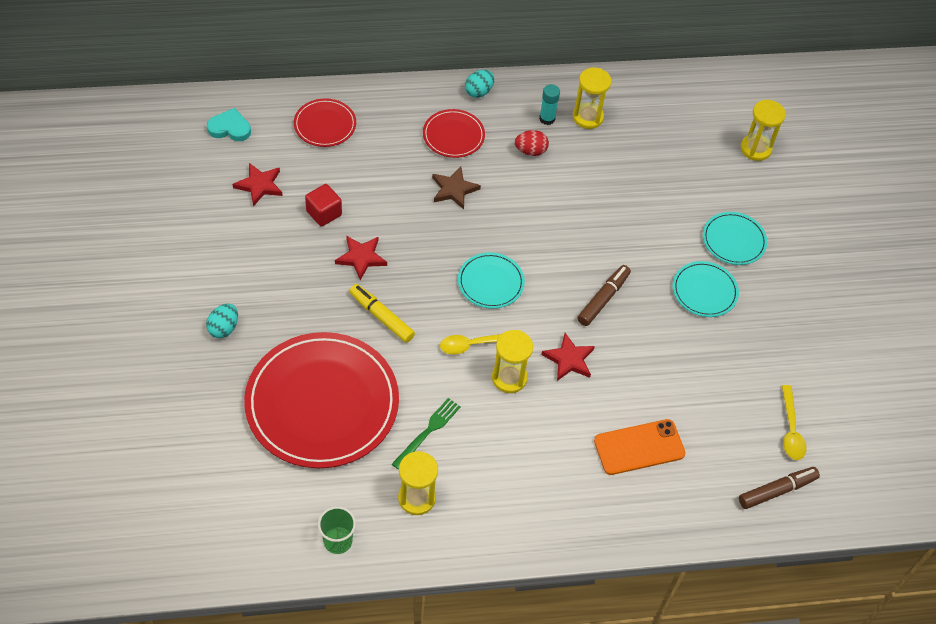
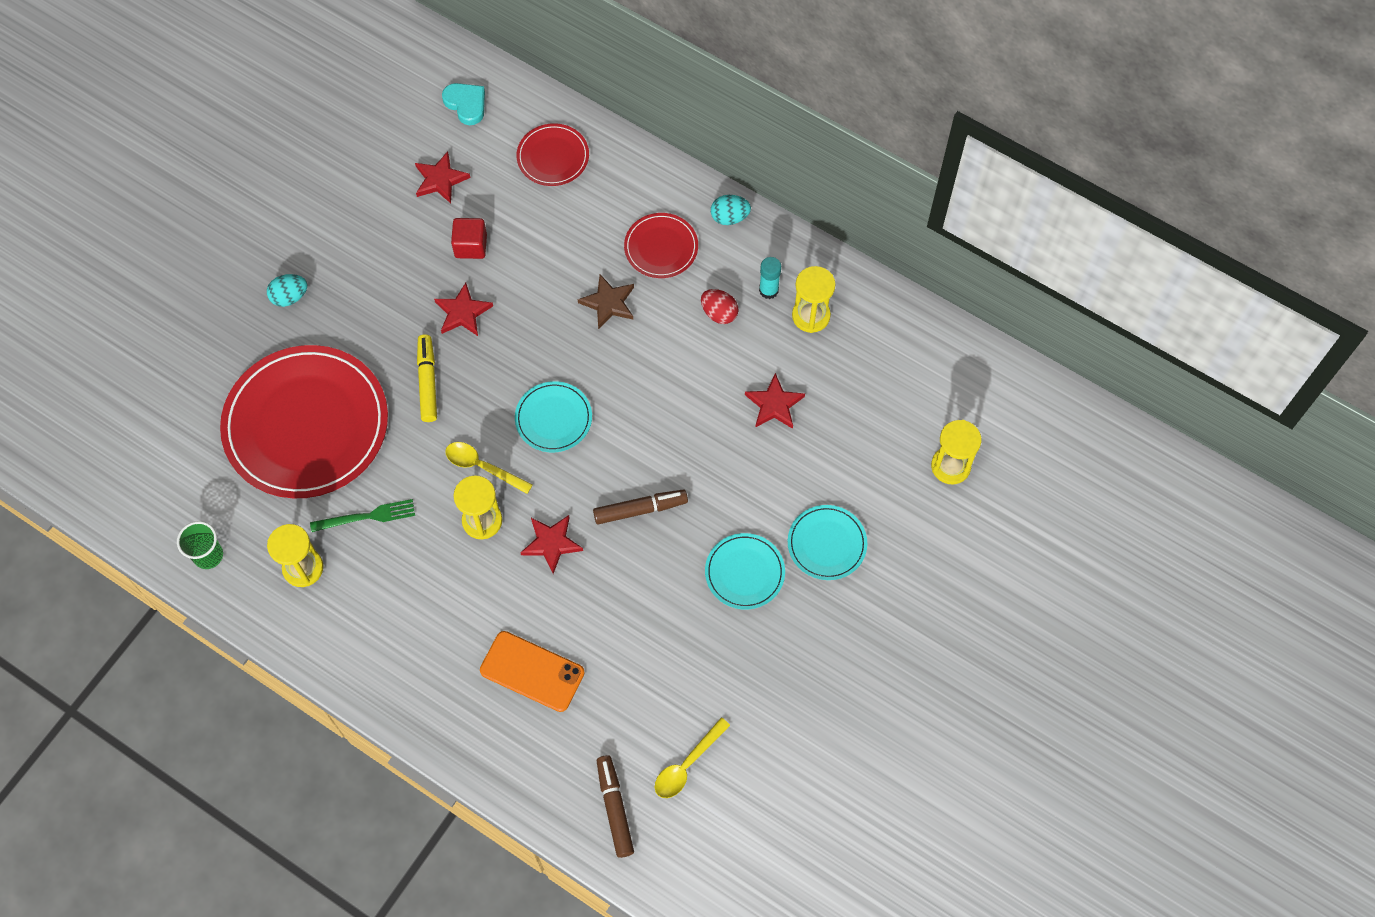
camera: 45 degrees right, 10 degrees up
(619, 182) = (774, 404): none -> red star
(777, 490) = (614, 808): brown marker -> brown marker turned 120 degrees counterclockwise

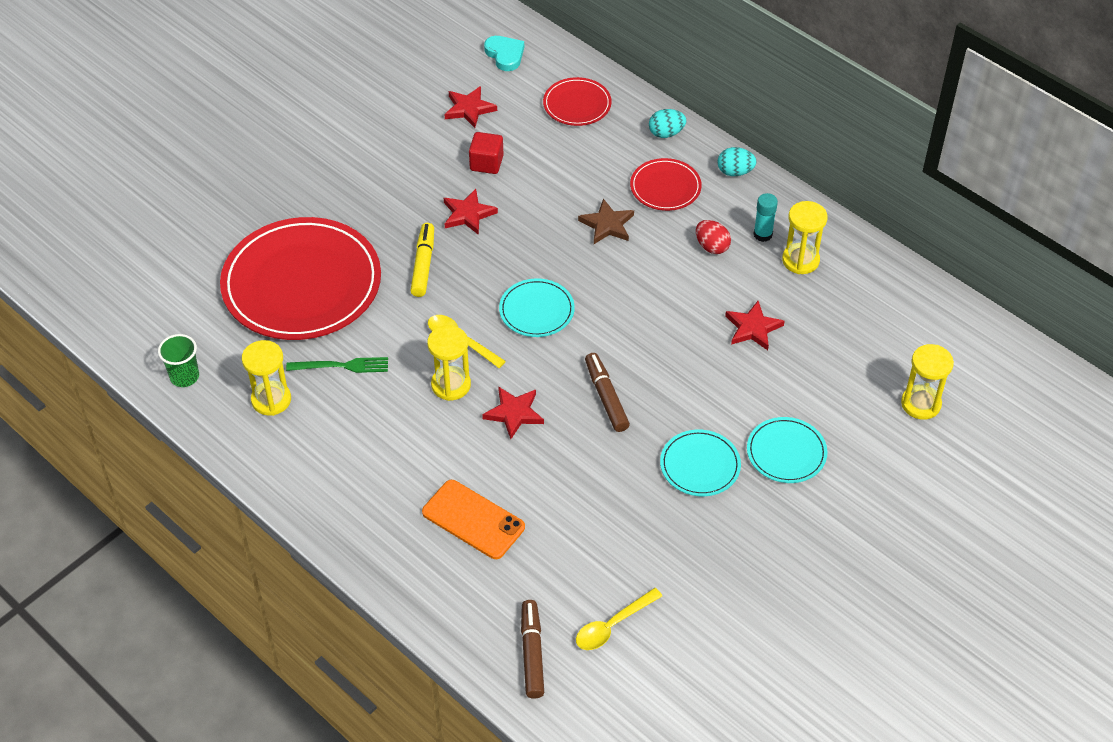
camera: 10 degrees right, 15 degrees down
(290, 297) = (310, 181): turquoise egg -> turquoise egg (666, 133)
(640, 509) = (606, 397): brown marker -> brown marker turned 105 degrees counterclockwise

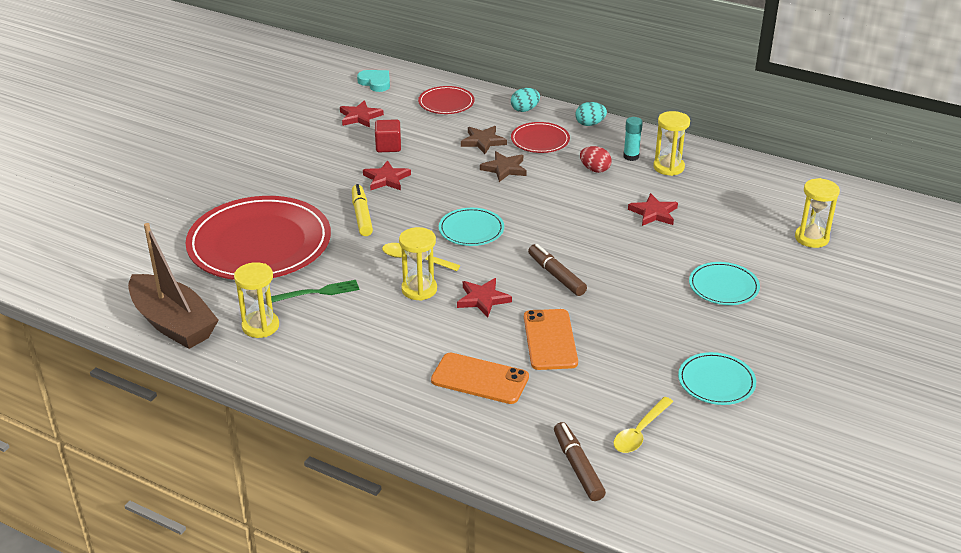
camera: 15 degrees left, 15 degrees down
(184, 376) = (173, 323): green cup -> brown boat
(565, 484) = (550, 340): none -> orange phone
(598, 176) = (483, 141): none -> brown star
(700, 465) = (657, 307): turquoise plate -> turquoise plate (716, 381)

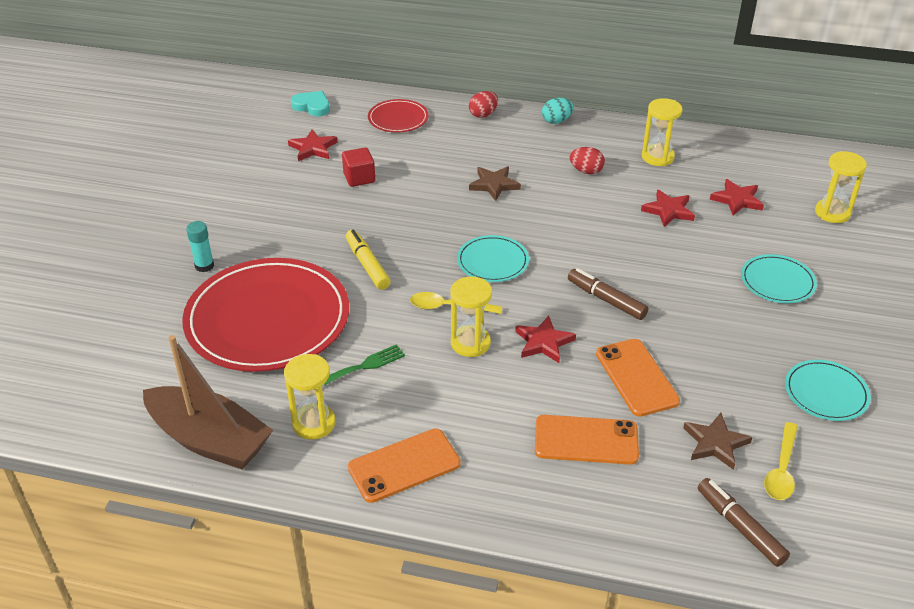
camera: 15 degrees left, 5 degrees up
(318, 369) = (404, 465): none -> orange phone
(386, 179) = (374, 217): red star -> red star (737, 200)
(483, 141) = (457, 157): brown star -> brown star (715, 443)
(525, 109) = (483, 114): turquoise egg -> red egg
(540, 140) = (515, 147): red plate -> none
(631, 156) = (615, 151): turquoise glue stick -> turquoise glue stick (204, 266)

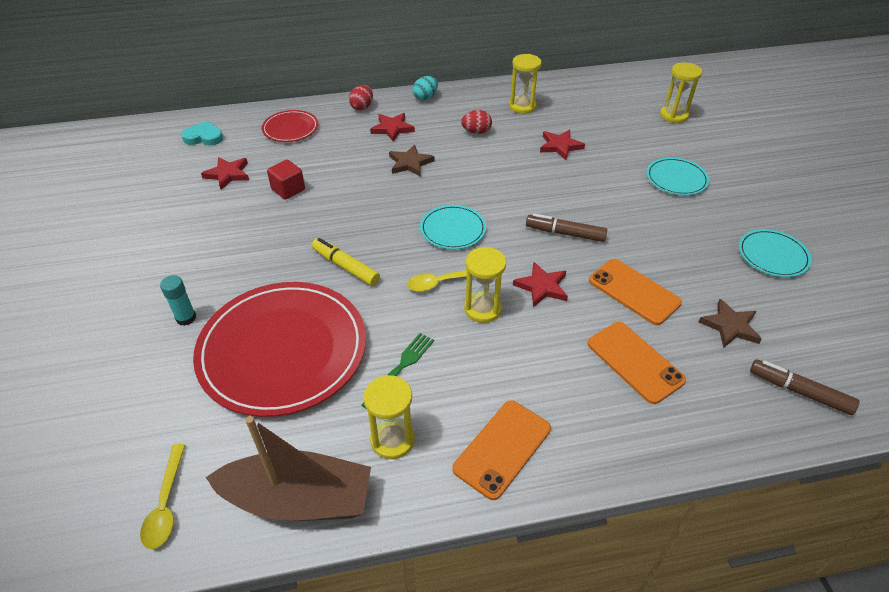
camera: 25 degrees left, 5 degrees up
(586, 440) = (635, 362): orange phone -> orange phone turned 75 degrees clockwise
(737, 200) = (603, 124): red star -> red star (392, 128)
(781, 469) = (790, 330): yellow spoon -> yellow spoon (166, 504)

